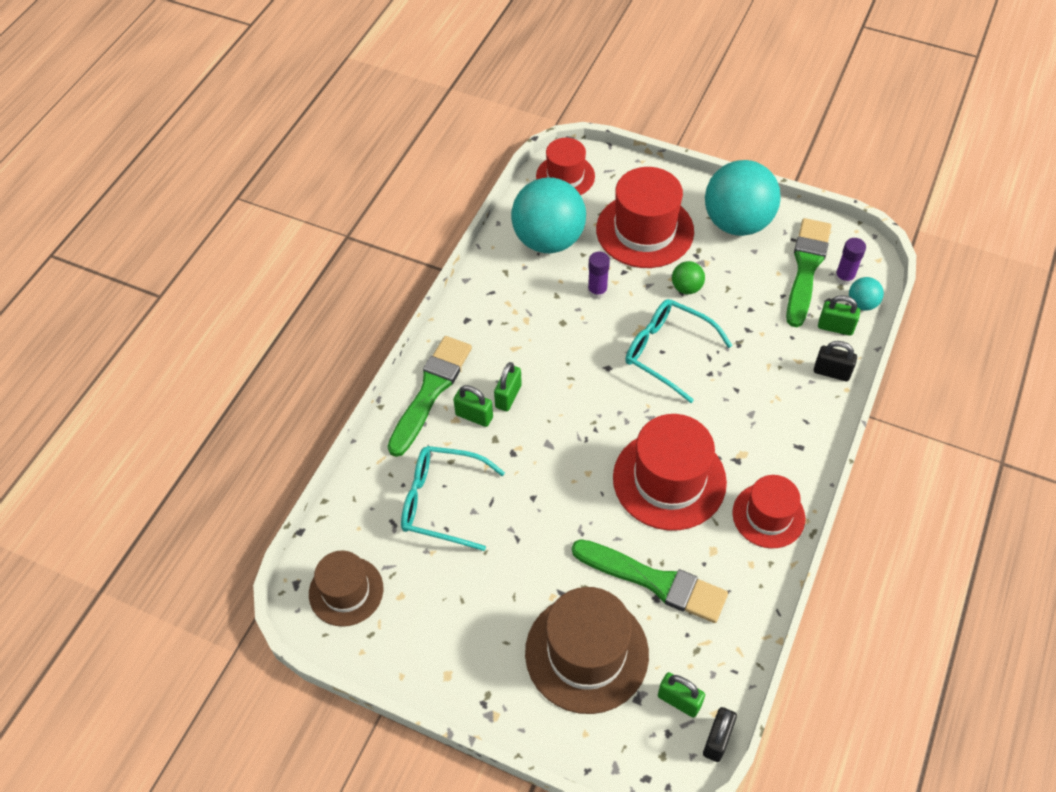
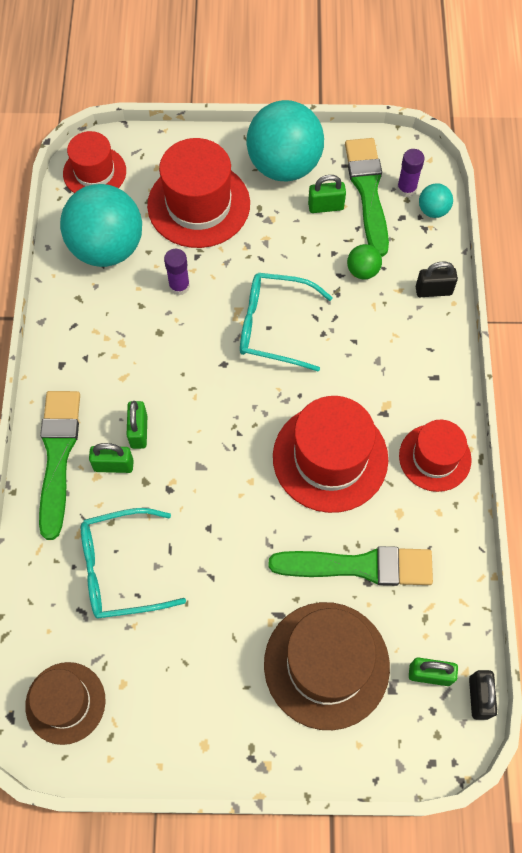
camera: 25 degrees left, 10 degrees up
(686, 288) = (264, 252): green ball -> green ball (362, 271)
(835, 327) = (418, 243): green padlock -> green padlock (325, 206)

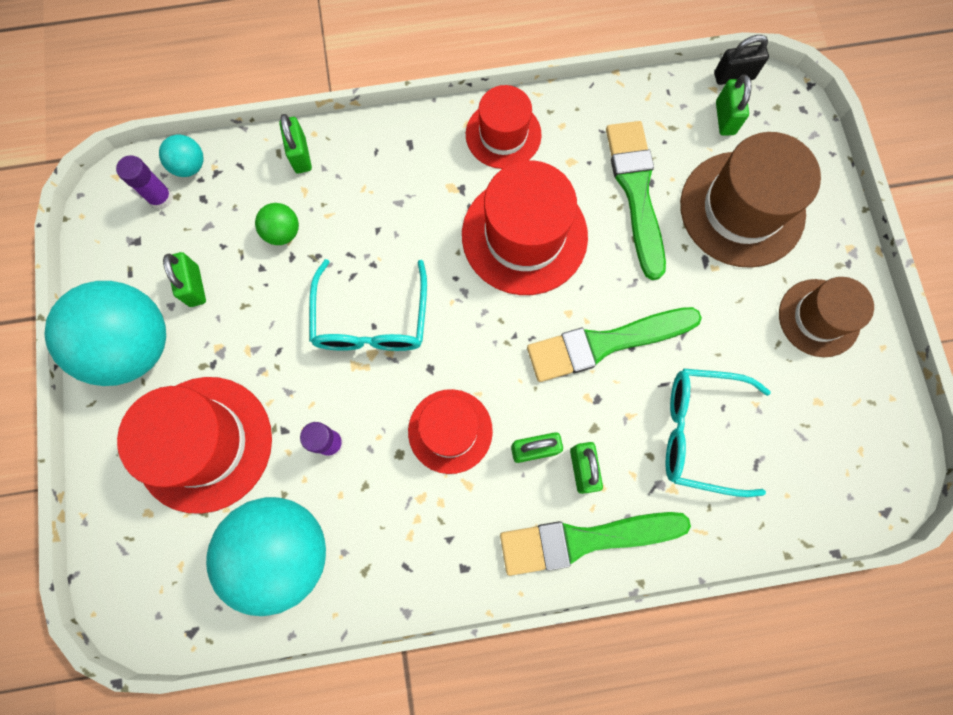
camera: 100 degrees left, 10 degrees up
(65, 703) = (854, 457): brown hat -> brown hat (819, 318)
(94, 172) = (161, 600): red hat -> red hat (450, 431)
(120, 569) = (700, 432): turquoise glasses -> turquoise glasses turned 120 degrees clockwise
(367, 191) = (167, 241): green brush -> green brush (605, 343)
(433, 290) = (300, 155): black padlock -> green padlock

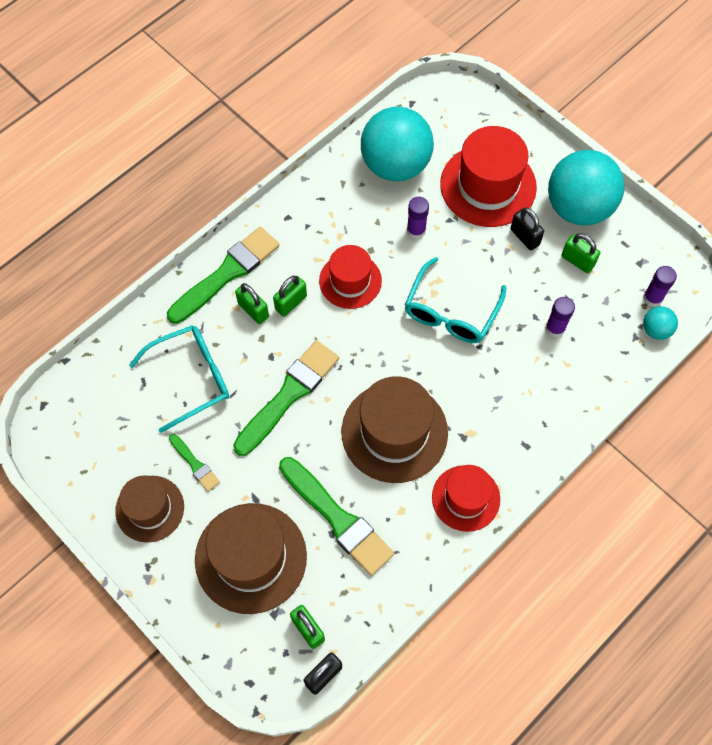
camera: 145 degrees right, 10 degrees down
(222, 351) = (525, 237): none -> black padlock
(283, 232) = (555, 328): green ball -> purple glue stick
(300, 155) = (592, 386): green padlock -> none
(371, 320) = (451, 312): turquoise glasses -> turquoise glasses turned 120 degrees counterclockwise
(524, 235) = (394, 432): red hat -> brown hat
(748, 333) = (195, 464): none -> green brush

